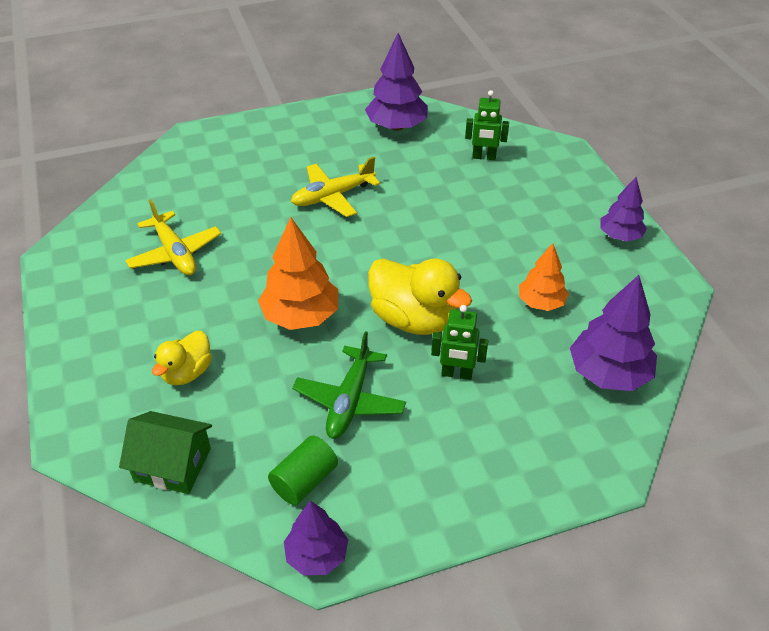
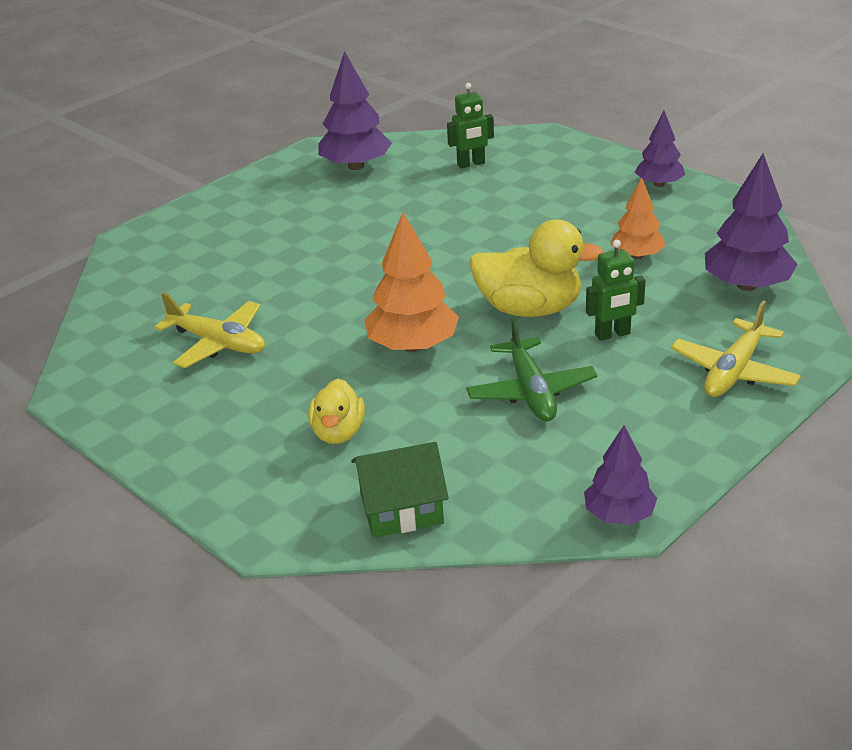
camera: 25 degrees left, 10 degrees down
(304, 481) = (550, 467): green cylinder -> none
(333, 196) = (346, 241): yellow plane -> yellow plane (733, 371)

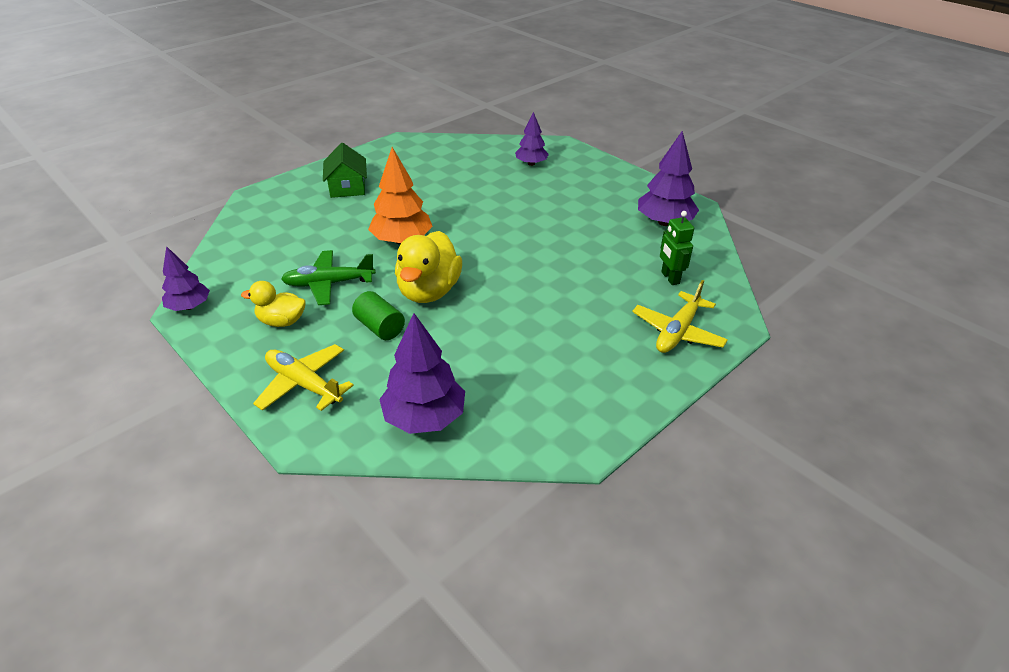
camera: 90 degrees right, 5 degrees up
(218, 343) = (432, 176): yellow plane -> yellow plane (677, 332)
(338, 432) = (326, 214): yellow duck -> yellow duck (282, 321)
(401, 508) = (248, 232): green house -> green house (347, 187)
(612, 334) = (380, 327): green robot -> green cylinder
(637, 255) = (492, 356): orange tree -> none
(659, 184) = (628, 390): purple tree -> purple tree (531, 163)

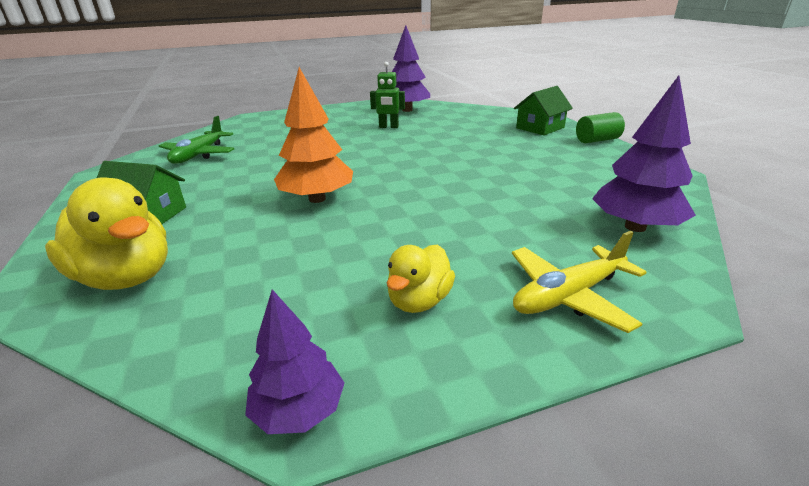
camera: 65 degrees left, 10 degrees down
(329, 284) = (360, 254): green plane -> green plane (199, 155)
(380, 327) = (474, 231): green cylinder -> green cylinder (597, 140)
(429, 291) = (426, 198): yellow duck -> yellow duck (127, 277)
(531, 163) = (262, 130): purple tree -> none
(670, 278) = (476, 119): green robot -> green robot (388, 127)
(677, 332) = (540, 128): yellow plane -> green house

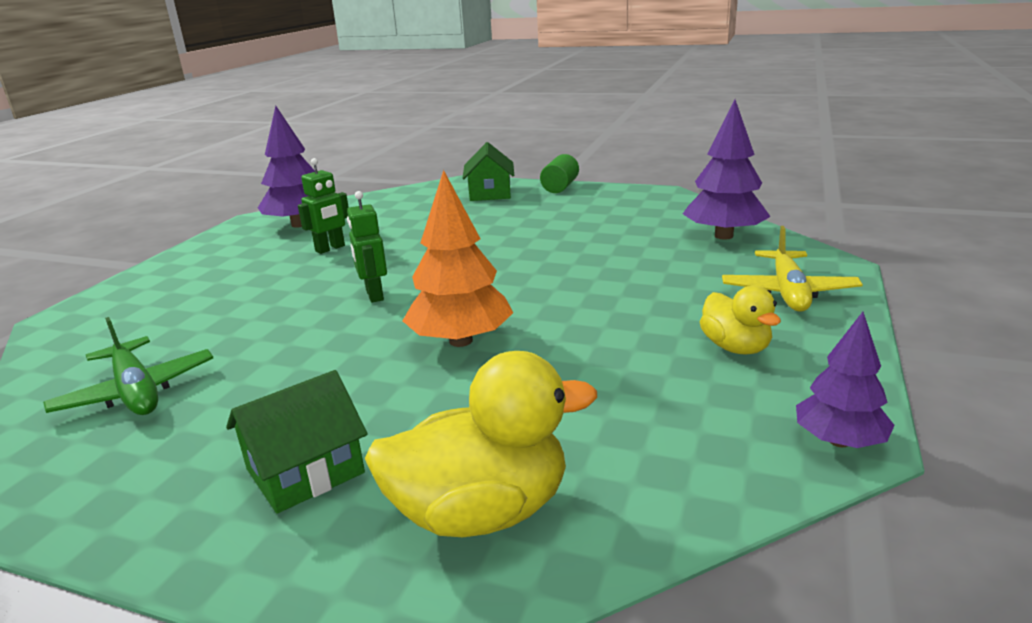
camera: 50 degrees left, 5 degrees down
(346, 157) = (374, 295): none -> green robot

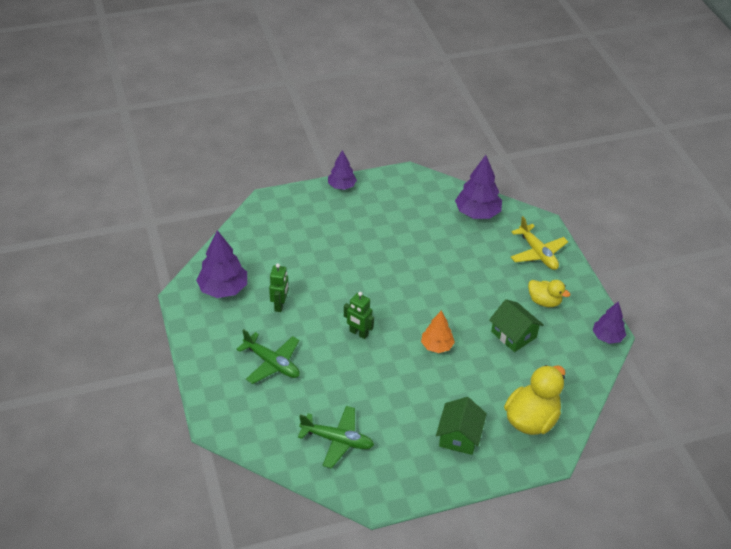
camera: 40 degrees left, 20 degrees up
(226, 289) = (272, 363): none -> green plane
(460, 341) = (436, 346): orange tree -> orange tree, size x0.63
(490, 193) = (304, 208): green house -> green house (513, 334)
(560, 187) = (341, 186): green cylinder -> purple tree

